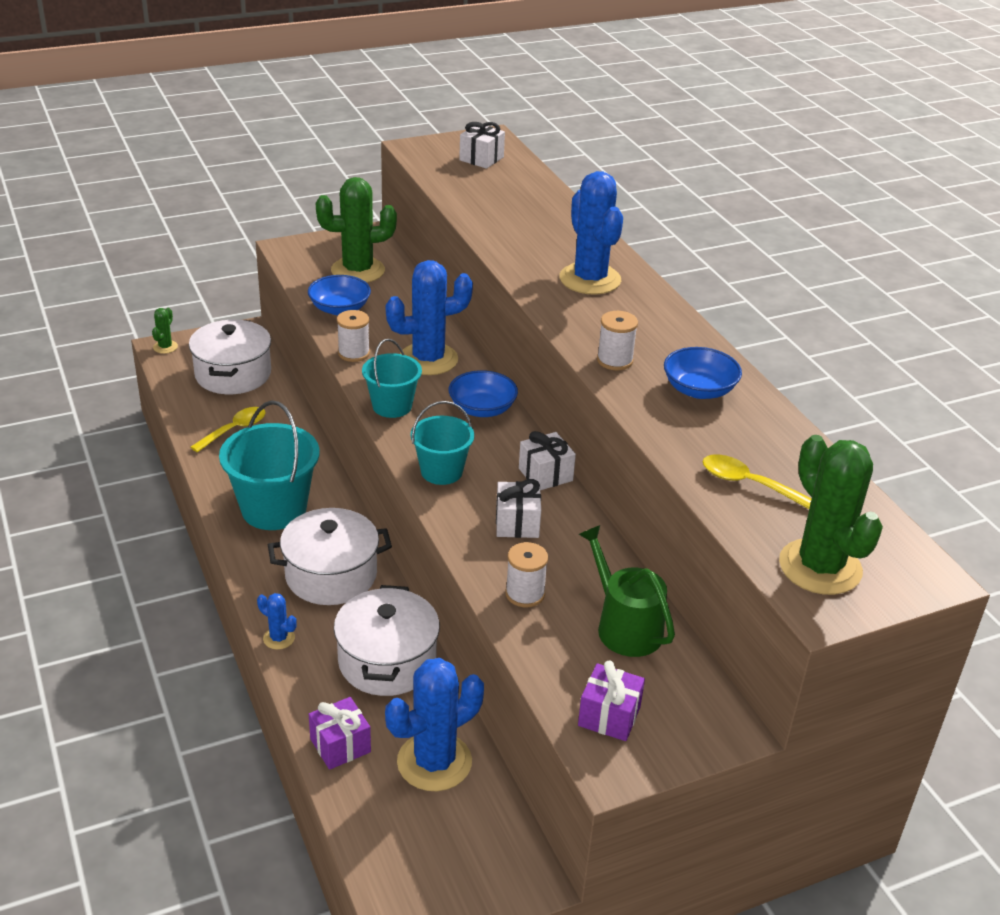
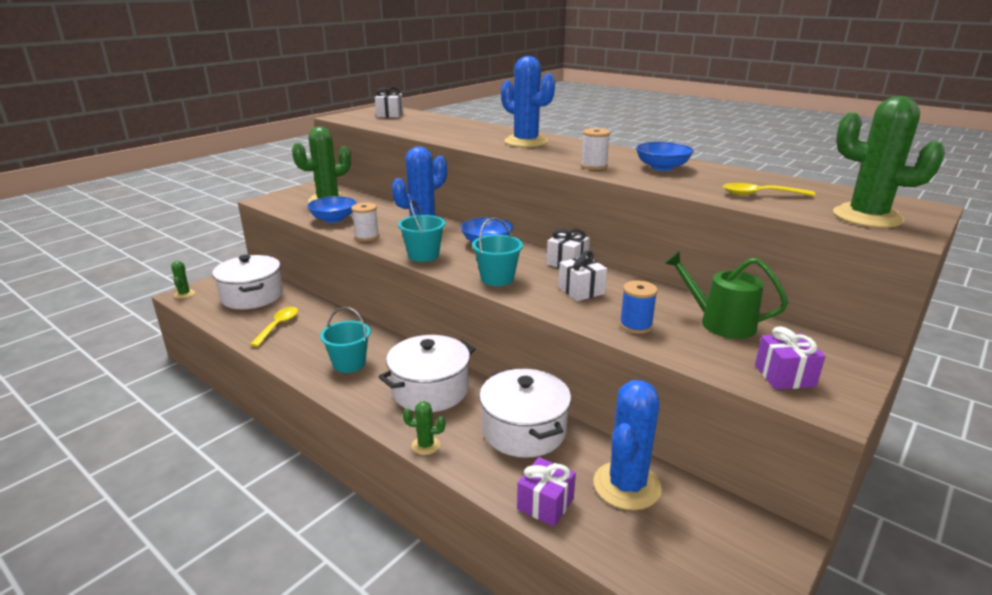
camera: 25 degrees left, 10 degrees down
(274, 509) = (349, 363): turquoise bucket -> turquoise bucket, size x0.60
(279, 638) = (425, 445): blue cactus -> green cactus
(525, 594) = (635, 325): white spool -> blue spool

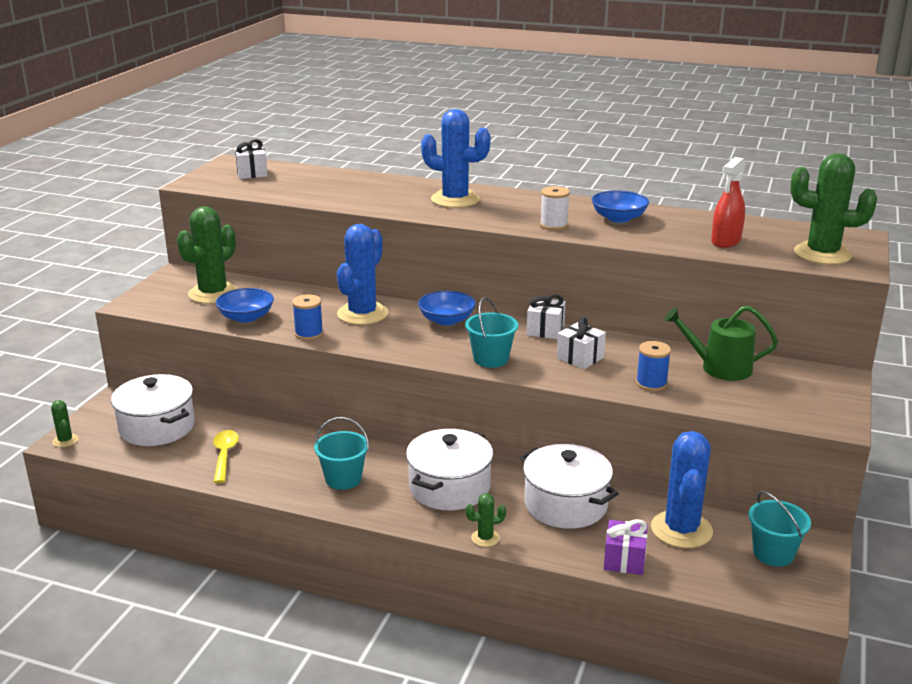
camera: 20 degrees left, 0 degrees up
(367, 237) = (309, 334): white spool -> blue spool
(423, 255) = (393, 346): turquoise bucket -> turquoise bucket (773, 553)
(760, 195) = (726, 241): yellow spoon -> red spray bottle
(784, 376) = (792, 405): purple gift -> none

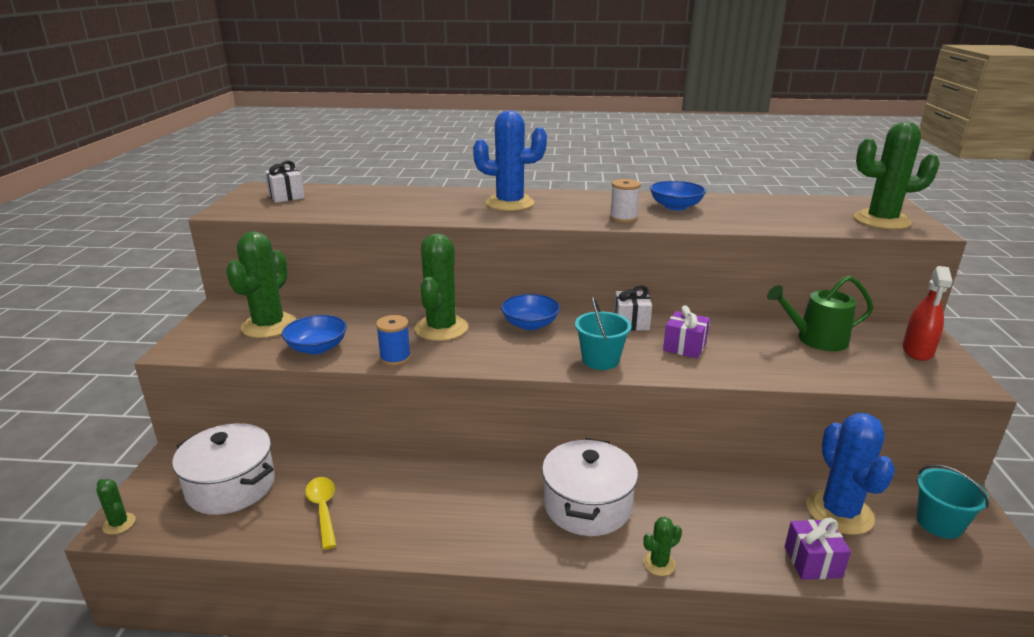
camera: 15 degrees left, 0 degrees up
(343, 479) = (470, 516): turquoise bucket -> none
(362, 314) = (441, 328): blue cactus -> green cactus
(565, 504) = (713, 504): white pot -> none
(580, 358) = (684, 347): white gift -> purple gift
(651, 384) = (771, 365): blue spool -> none
(726, 241) = (789, 217): red spray bottle -> red spray bottle (917, 351)

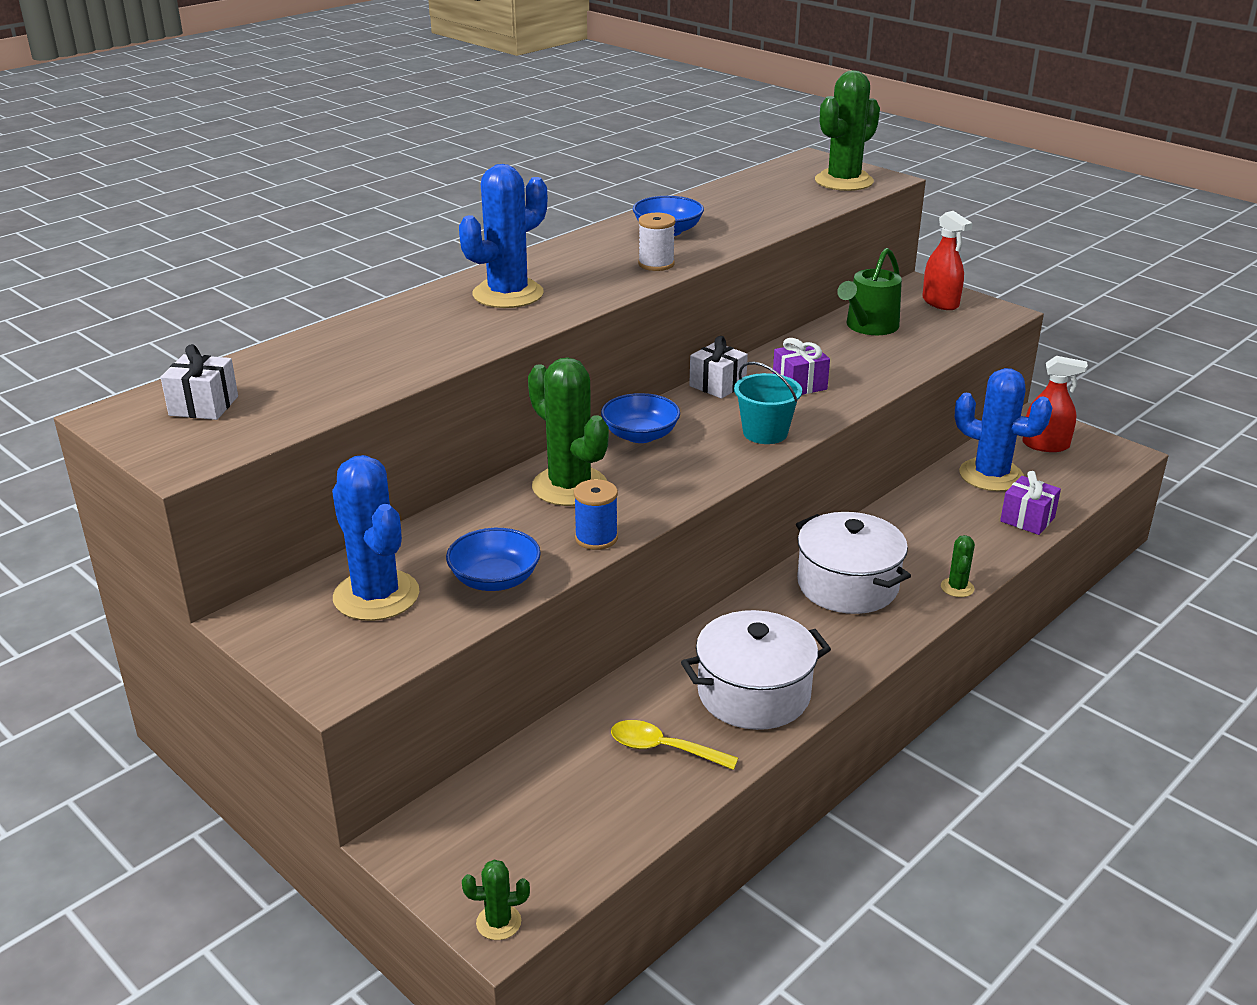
camera: 50 degrees left, 5 degrees up
(231, 486) = (533, 805): white pot -> white pot (754, 693)
(269, 326) = (376, 596): green cactus -> blue cactus
(939, 523) = (1045, 445): turquoise bucket -> red spray bottle

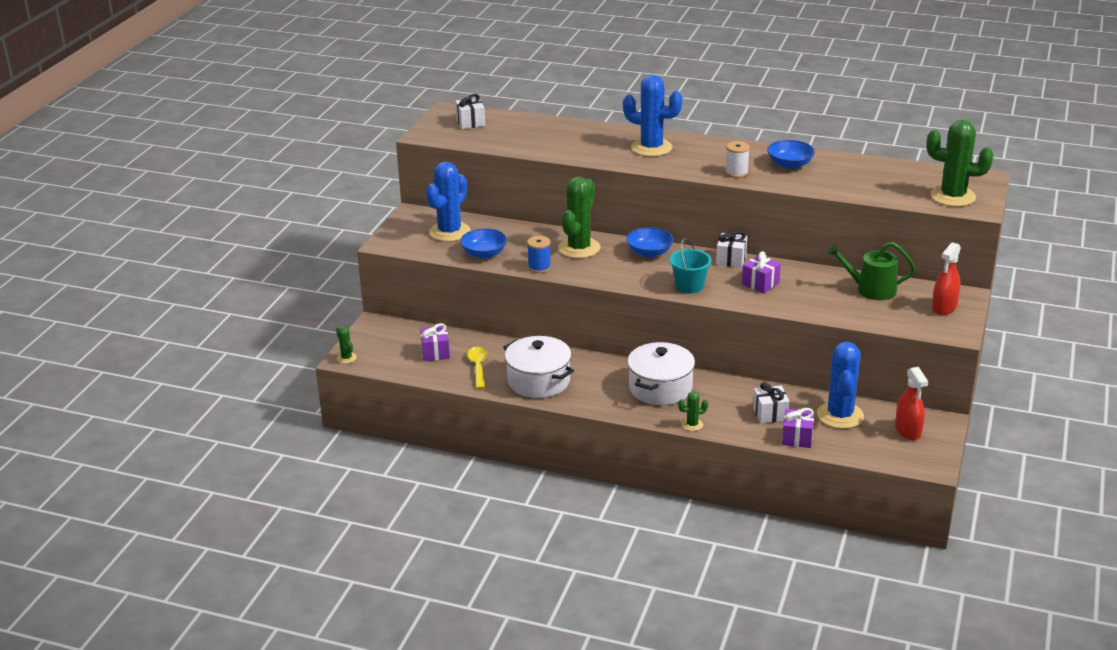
camera: 65 degrees right, 0 degrees up
(577, 788) = (435, 353): none -> purple gift
(962, 521) = (770, 414): none -> white gift

